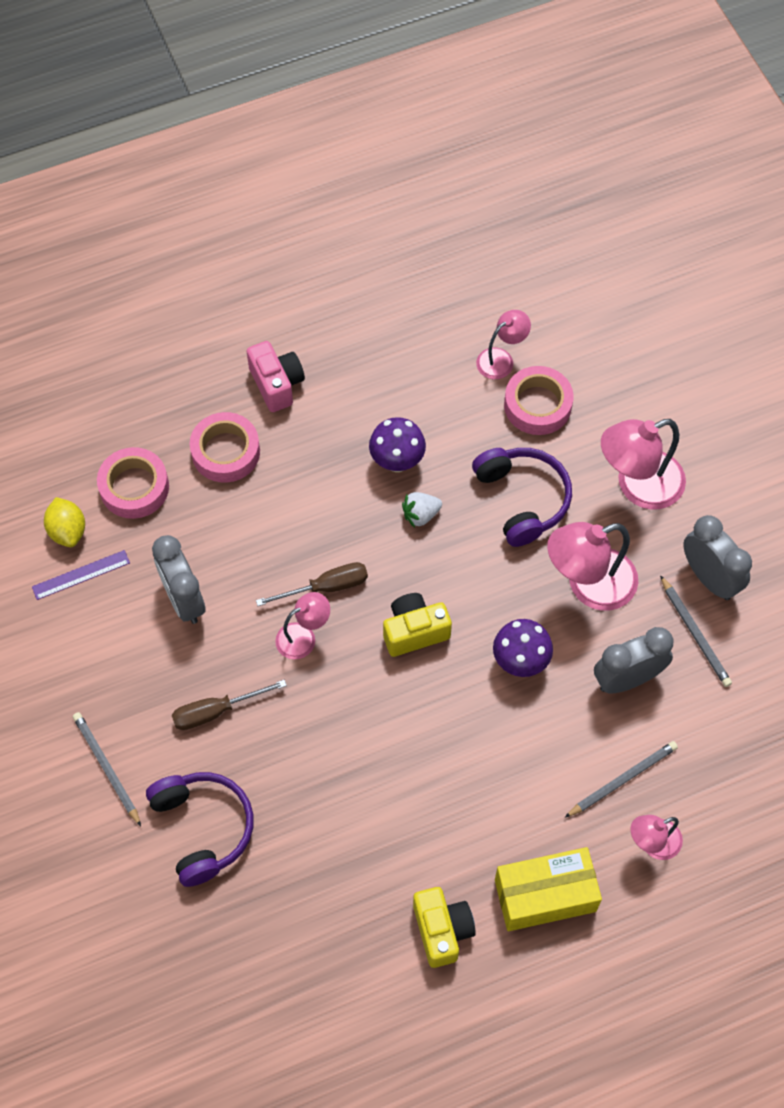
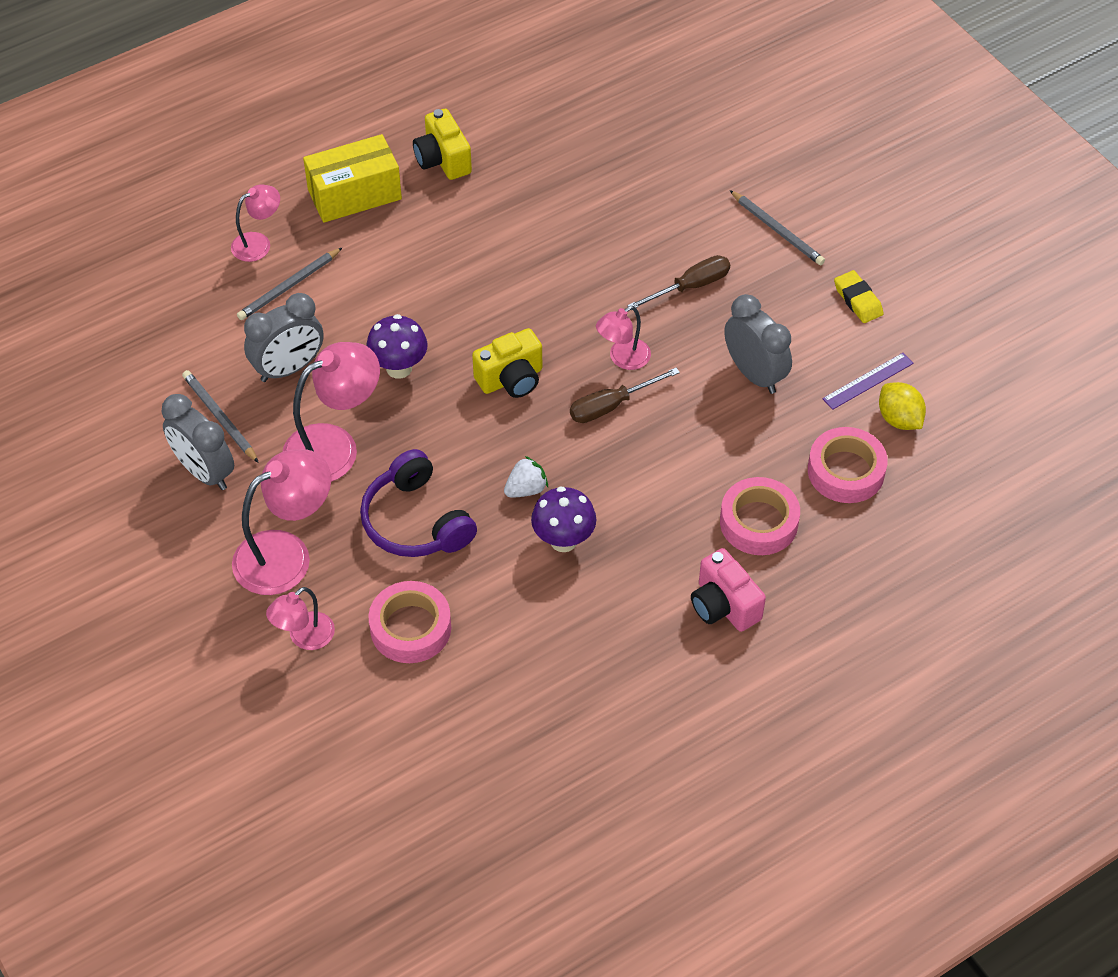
camera: 170 degrees right, 10 degrees down
(56, 667) = (858, 300): none -> yellow eraser
(203, 828) = (673, 200): purple headphones -> none
(501, 359) = (461, 677): pink lamp -> pink lamp (304, 637)

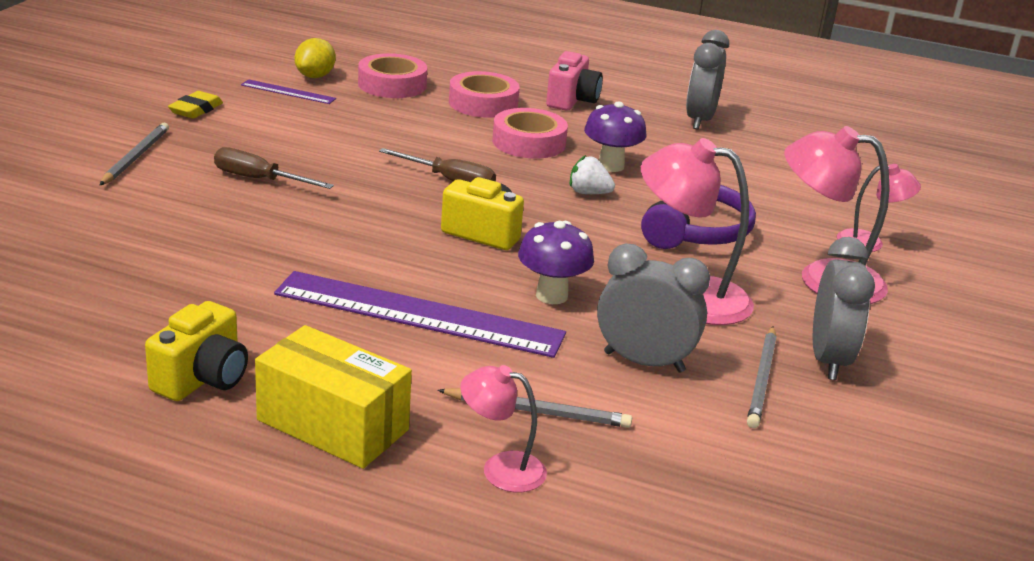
camera: 130 degrees left, 25 degrees down
(410, 628) = (782, 202): pink tape -> pink tape (529, 142)
(433, 286) = (419, 314): none -> purple ruler
(623, 359) = (389, 188): pink lamp -> none
(754, 374) = (335, 132): grey clock -> grey clock (699, 120)

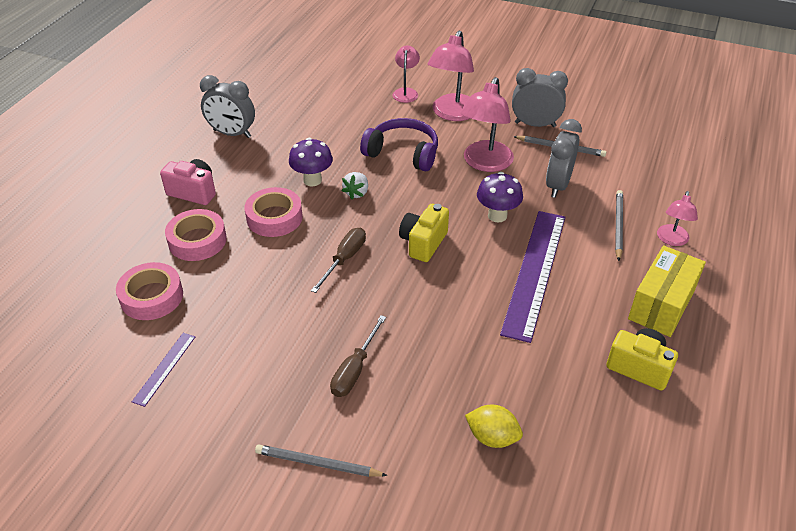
camera: 85 degrees left, 15 degrees up
(196, 110) = (206, 434): yellow eraser -> none
(315, 76) = (125, 351): yellow lemon -> yellow lemon (492, 437)

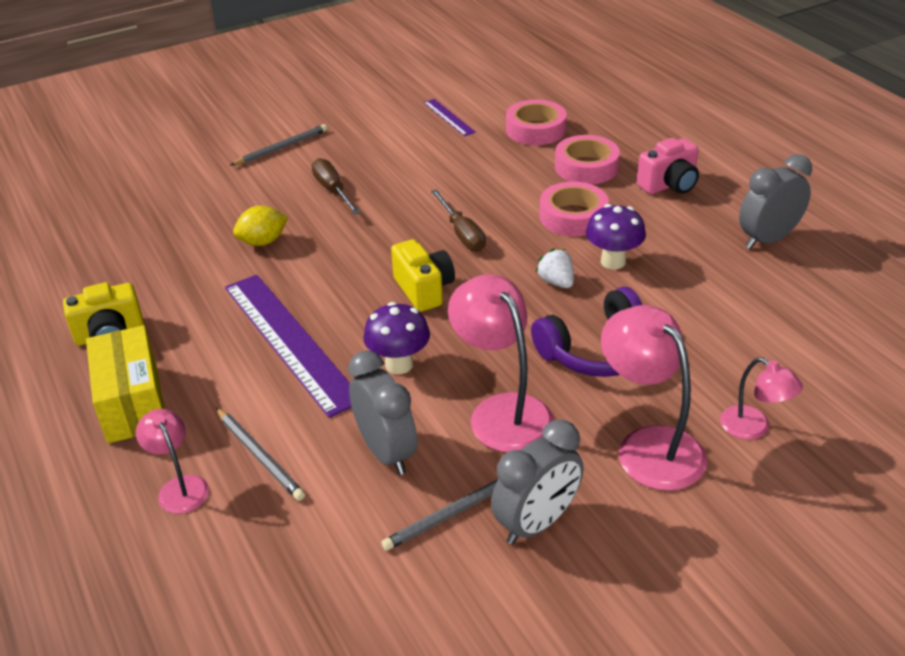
camera: 130 degrees right, 5 degrees down
(492, 437) = (185, 223): yellow lemon -> yellow lemon (263, 242)

